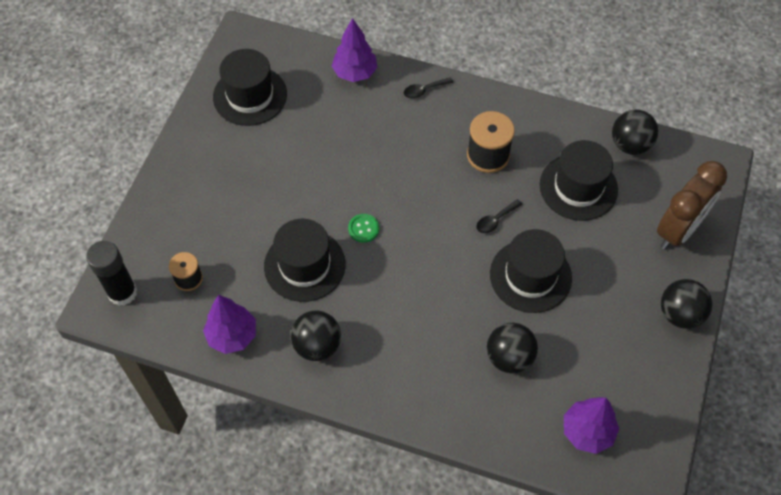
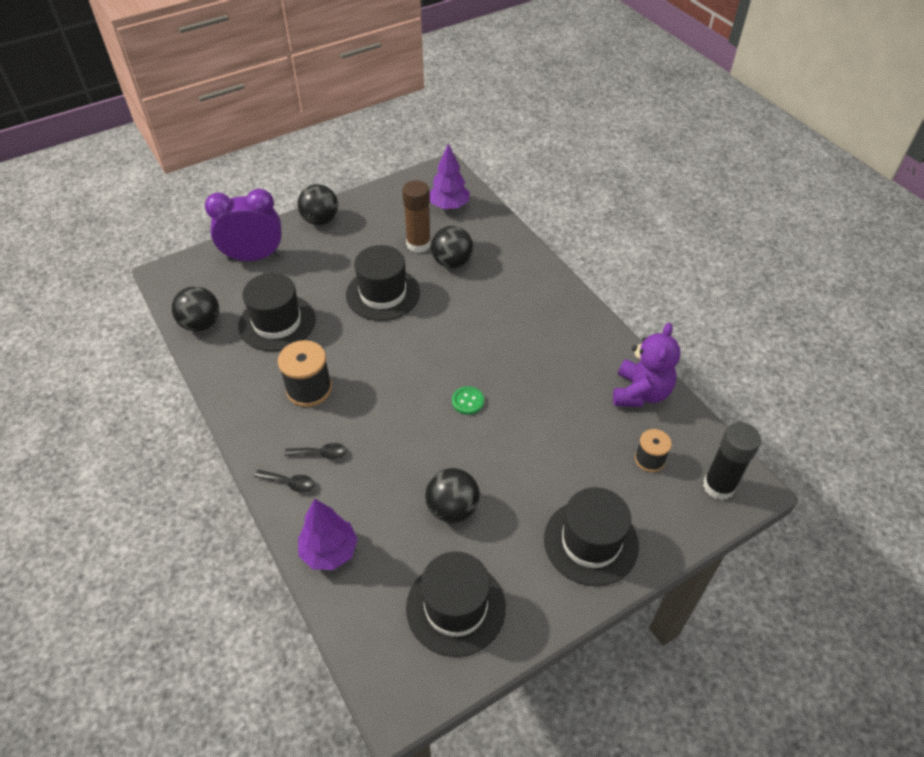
camera: 140 degrees left, 10 degrees down
(232, 335) = (640, 393): purple tree -> purple teddy bear
(304, 265) = (541, 406): black hat -> black hat (591, 542)
(317, 345) = (578, 347): black ball -> black ball (452, 508)
(495, 220) = (362, 341): black spoon -> black spoon (321, 453)
(561, 356) = (418, 244): none -> brown glue stick
(678, 230) = (254, 257): brown clock -> purple clock

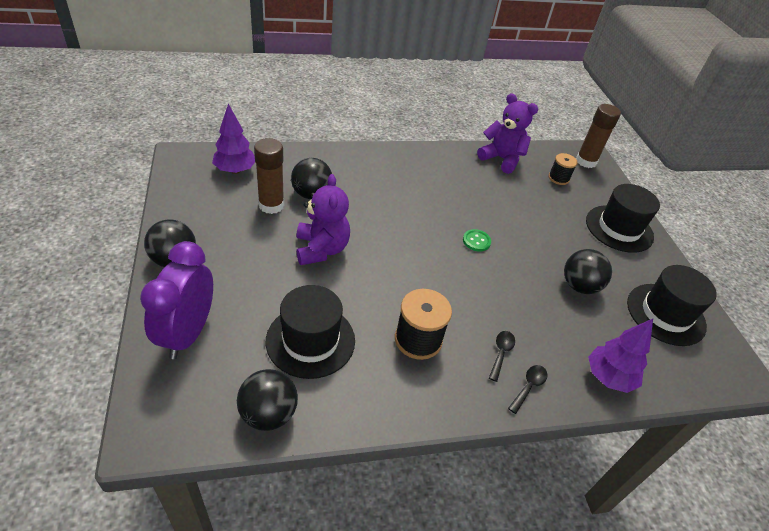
camera: 75 degrees left, 5 degrees down
(383, 294) = (321, 249): black hat -> purple teddy bear
(718, 486) = (586, 161): black glue stick -> brown glue stick

